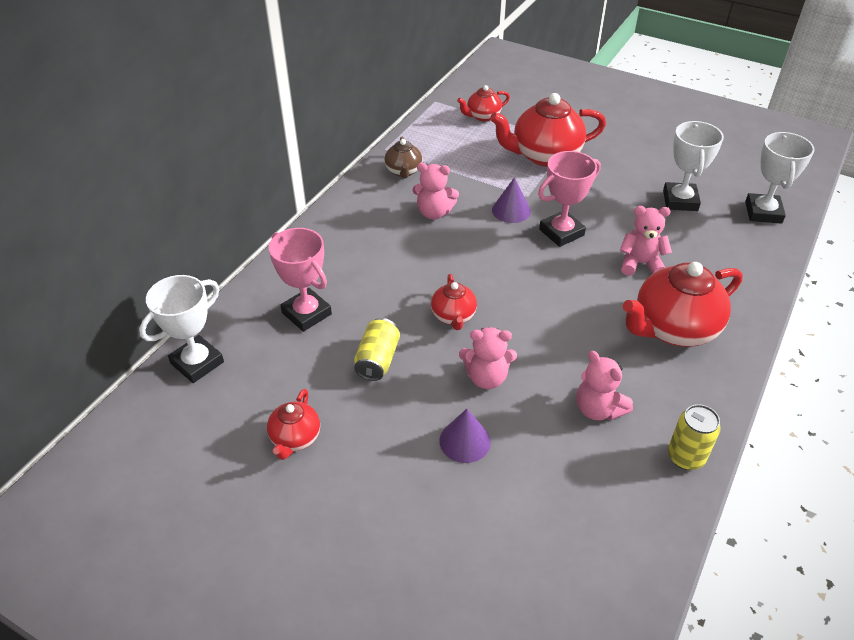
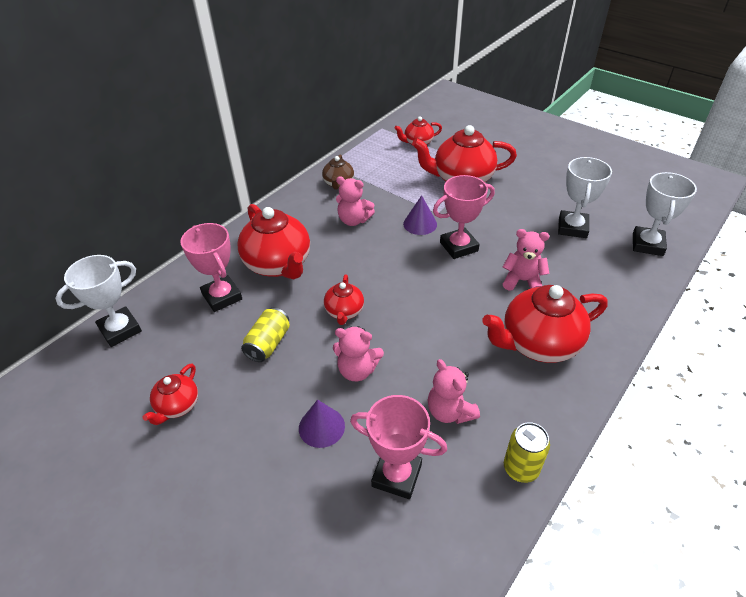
camera: 10 degrees right, 0 degrees up
(361, 270) = (278, 264): none -> red teapot
(559, 480) = (396, 475): none -> pink trophy

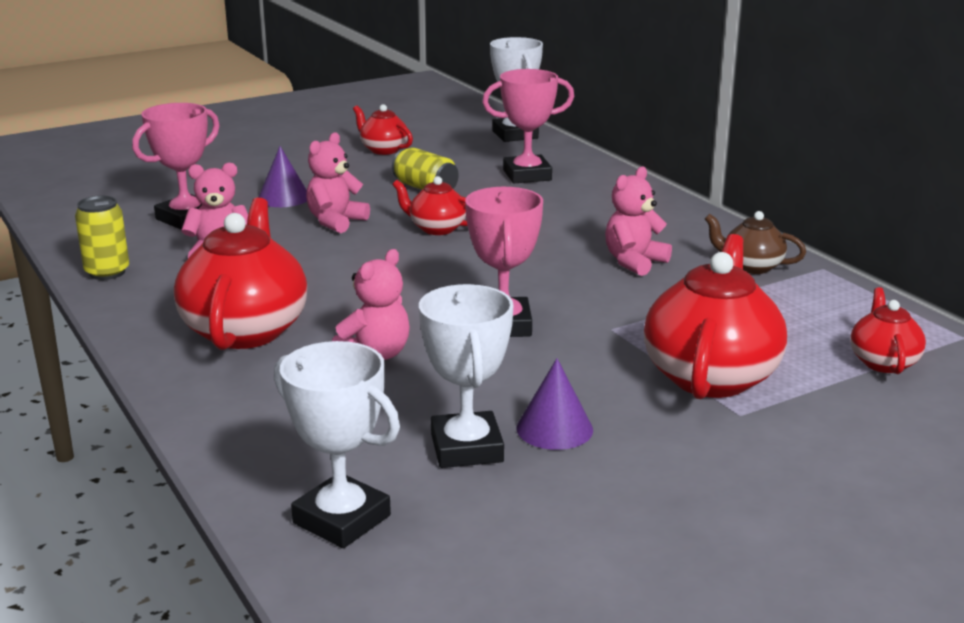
camera: 110 degrees right, 20 degrees down
(278, 264) = (564, 206): red teapot -> none
(420, 224) = (588, 308): purple cone -> purple cone (554, 428)
(572, 228) = (466, 448): white trophy -> white trophy turned 45 degrees clockwise

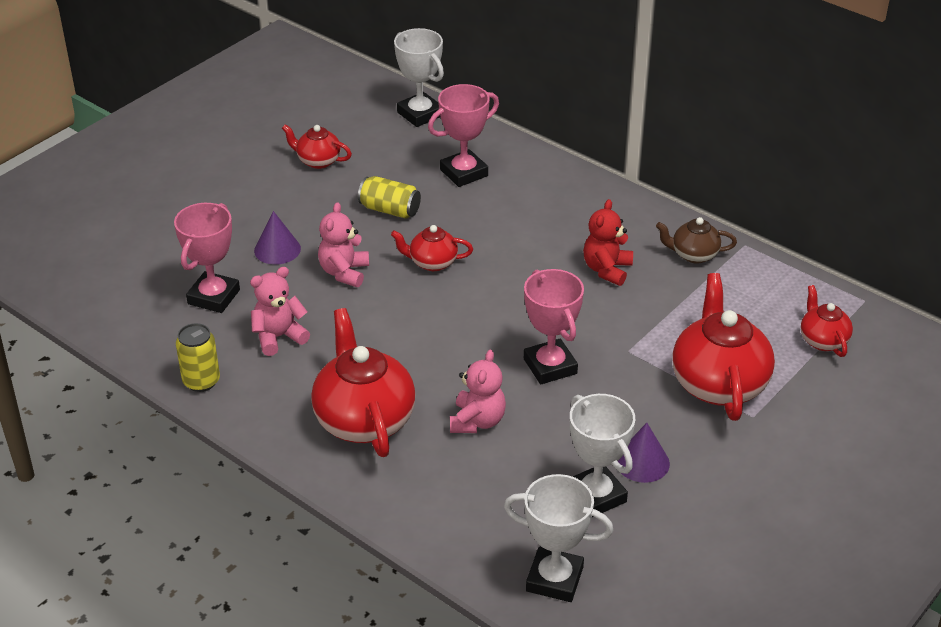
camera: 20 degrees left, 15 degrees up
(634, 262) = (607, 270): pink teddy bear -> red teddy bear

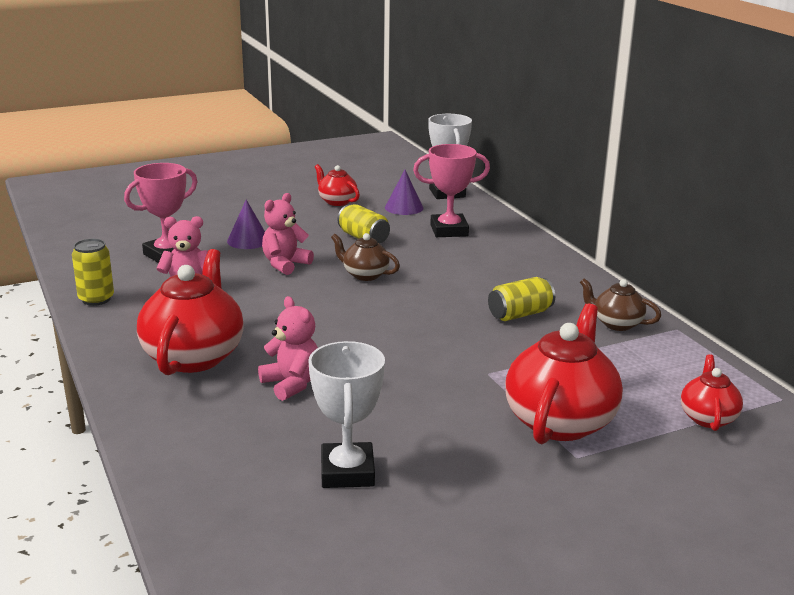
camera: 25 degrees right, 15 degrees down
(432, 263) = (365, 275): red teapot -> brown teapot
(477, 421) = (291, 384): pink teddy bear -> pink teddy bear turned 75 degrees counterclockwise
(550, 366) = (400, 364): pink trophy -> none
(554, 579) = (235, 527): white trophy -> none
(607, 270) = (520, 314): red teddy bear -> yellow can
(642, 462) = (422, 459): purple cone -> purple cone (404, 207)

